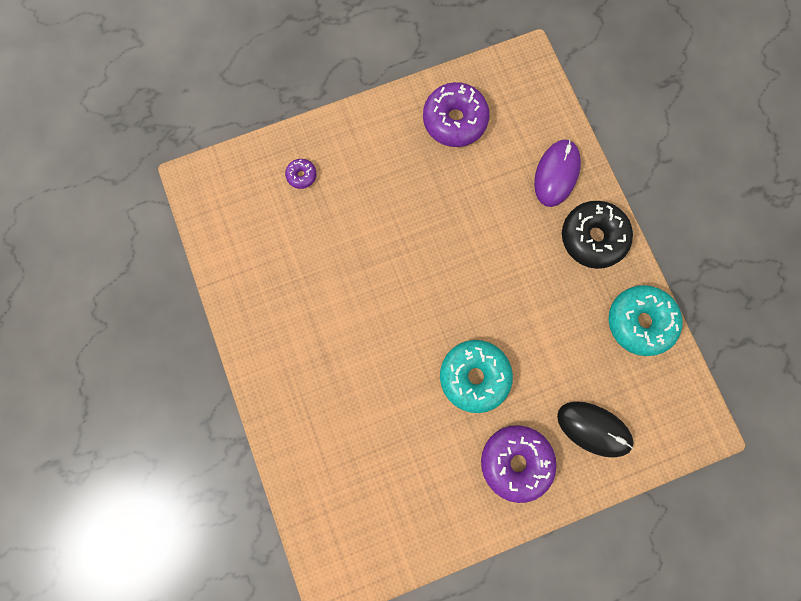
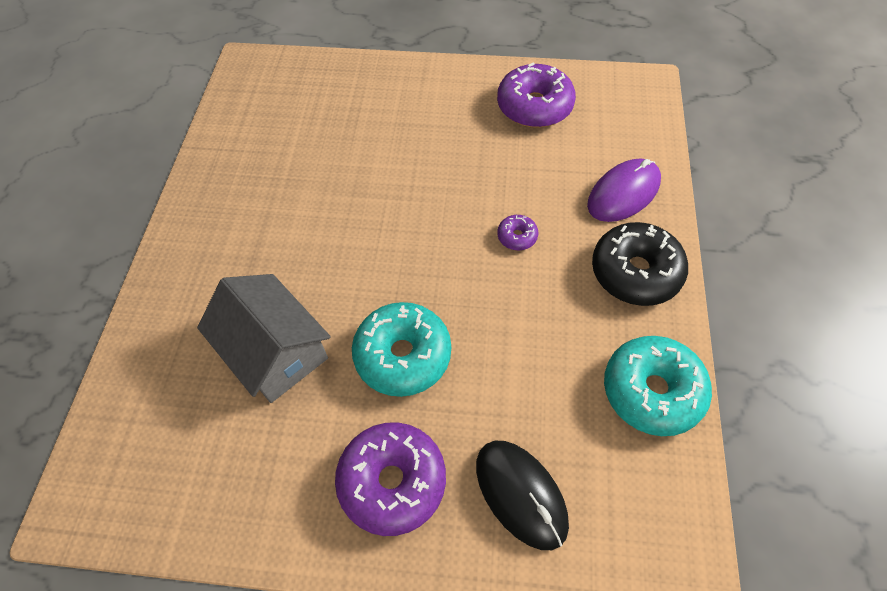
camera: 30 degrees right, 20 degrees down
(301, 175) = (348, 95): purple donut -> purple donut (517, 236)
(388, 417) = (275, 351): none -> grey house

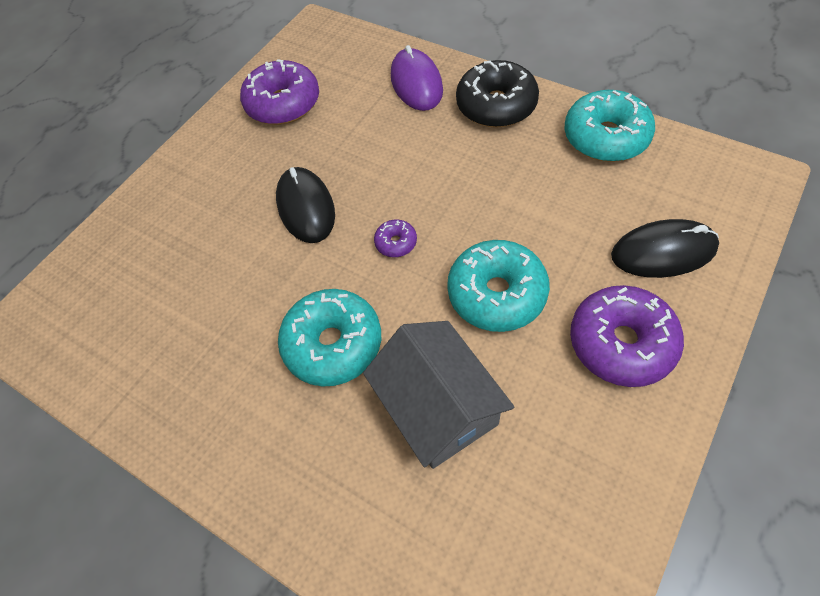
camera: 60 degrees left, 0 degrees up
(275, 351) = (438, 407): grey house -> grey house turned 75 degrees clockwise
(305, 254) = (333, 344): none -> turquoise donut
(429, 175) = (306, 207): none -> black mouse
(517, 236) = (417, 166): purple donut -> purple donut (396, 243)

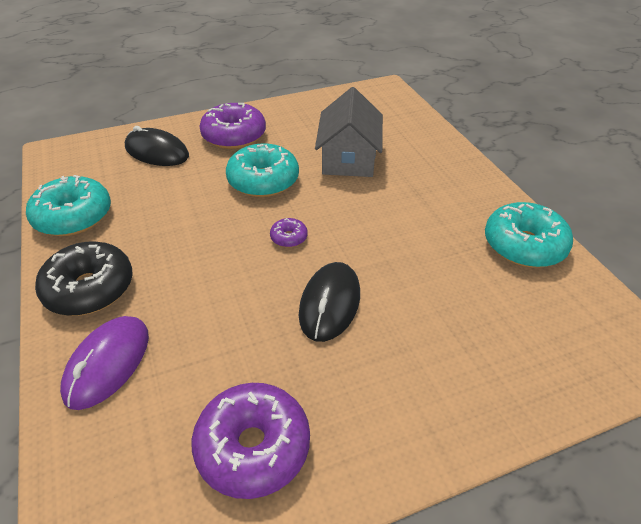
camera: 150 degrees left, 15 degrees down
(333, 344) = (383, 208): turquoise donut -> turquoise donut (524, 245)

